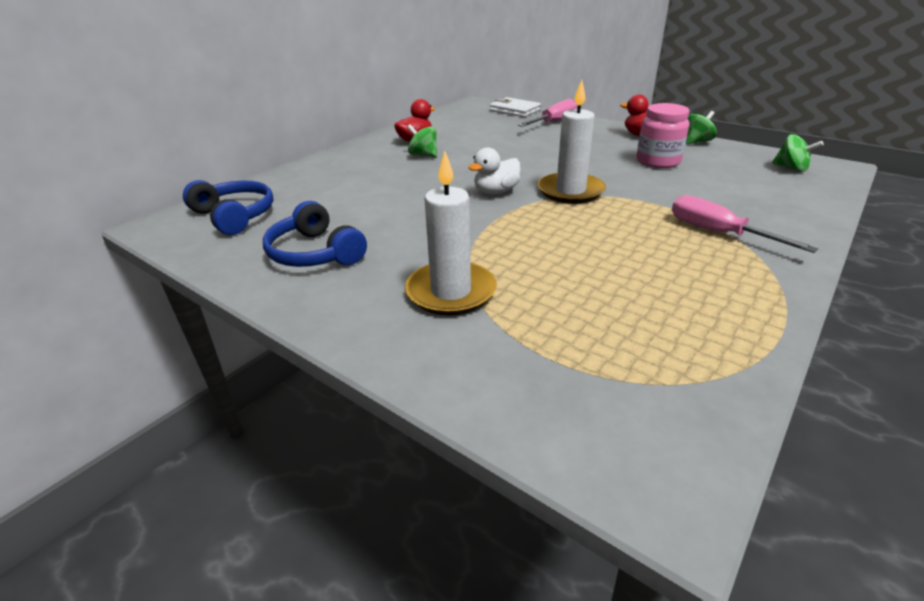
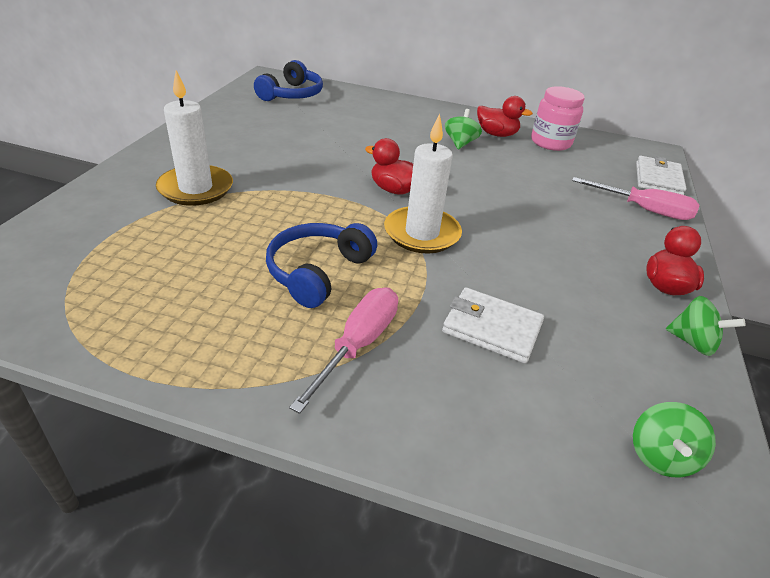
camera: 65 degrees right, 5 degrees up
(315, 253) = (244, 130): blue headphones -> blue headphones (318, 272)
(496, 192) = (394, 190): white duck -> red duck
(658, 161) = (568, 299): pink jar -> pink jar (550, 142)
(691, 187) = (492, 328): none -> white wallet

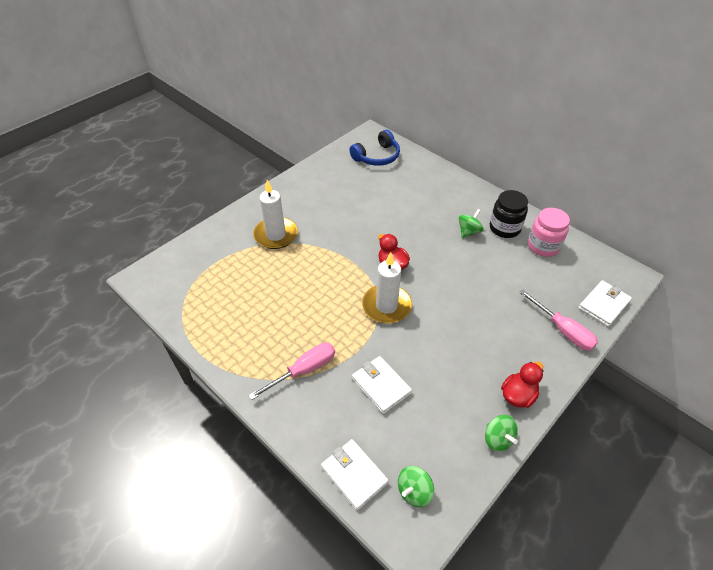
camera: 30 degrees right, 10 degrees up
(318, 272) = (310, 317): blue headphones -> none
(496, 134) = (504, 228): red duck -> black jar
(556, 470) = (354, 475): none -> white wallet

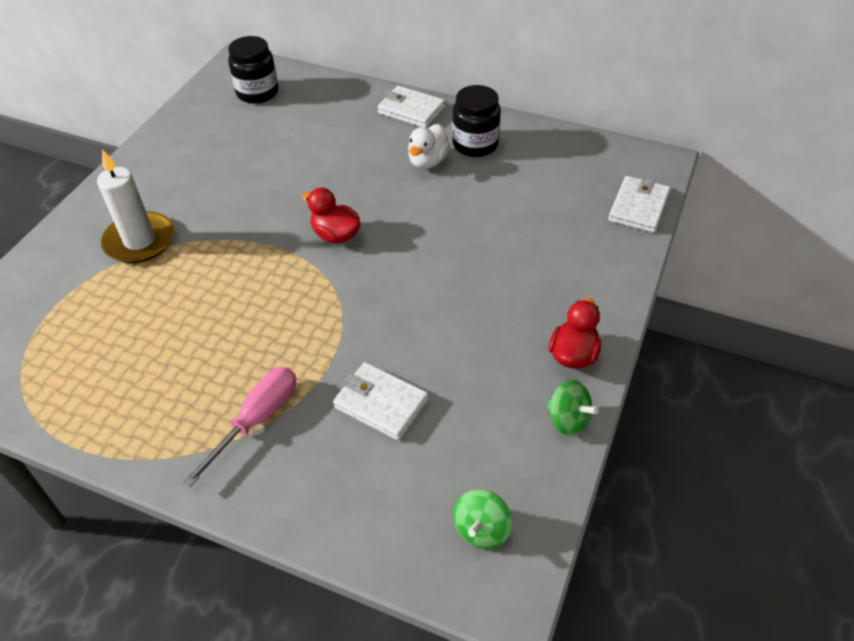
camera: 20 degrees left, 0 degrees up
(354, 475) = (387, 538): white wallet -> white wallet (411, 110)
(377, 156) = (257, 93): blue headphones -> black jar
(386, 306) = (348, 292): white candle -> none
(468, 232) = (428, 161): green spinning top -> white duck
(543, 246) = (534, 154): pink jar -> none
(563, 330) = (599, 254): pink screwdriver -> none

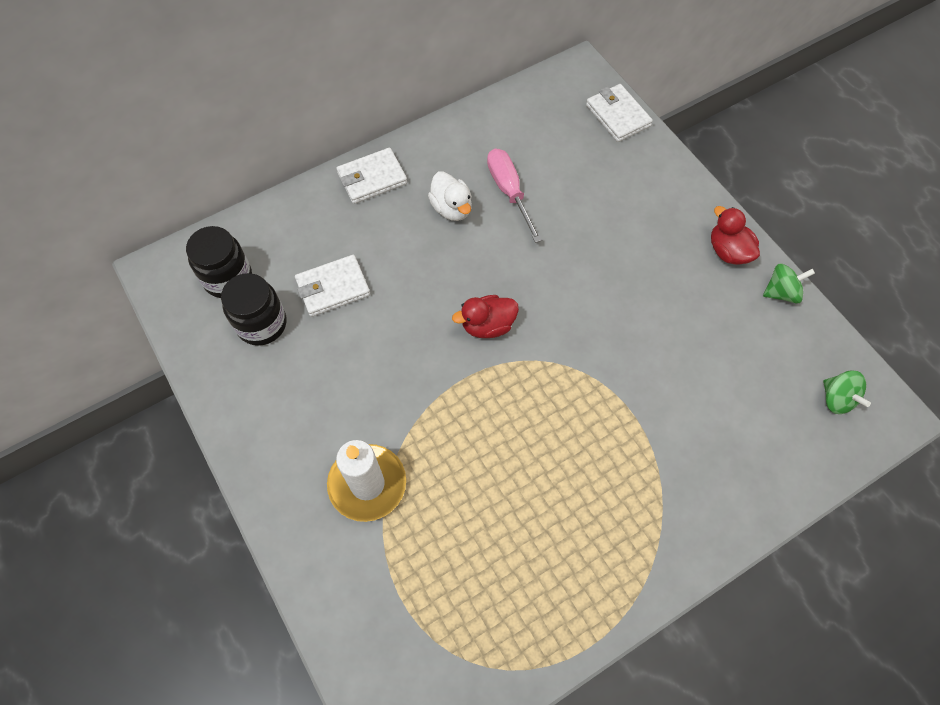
camera: 55 degrees left, 15 degrees up
(257, 419) = (652, 490): pink screwdriver -> pink screwdriver (509, 192)
(381, 403) = (692, 396): white wallet -> white wallet (333, 287)
(475, 144) = (459, 164): black jar -> black jar (262, 324)

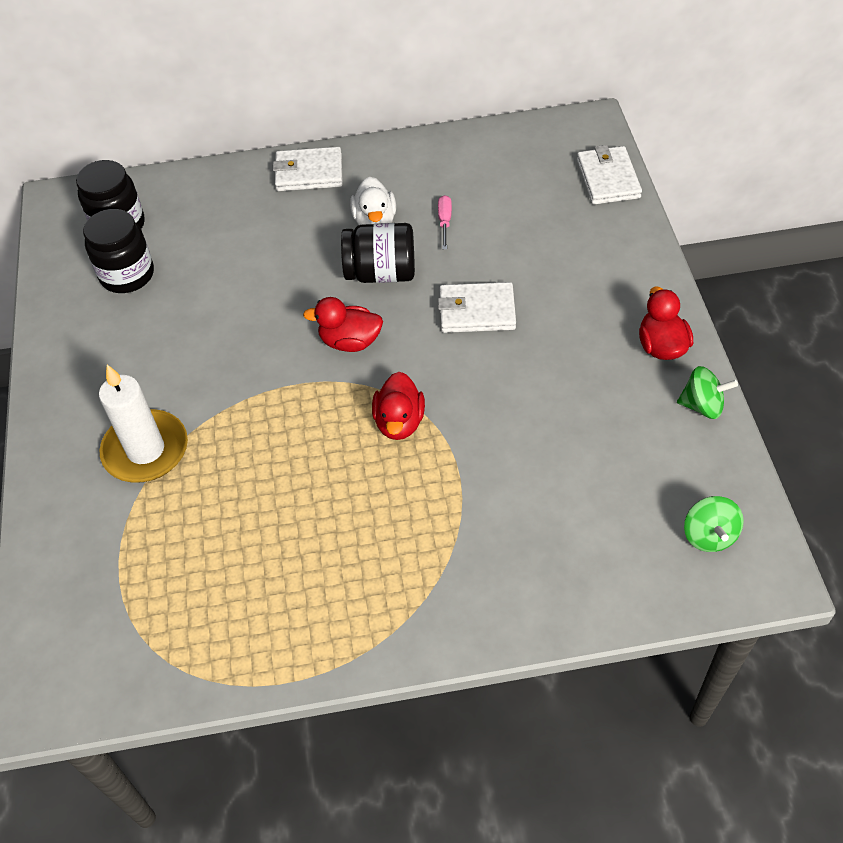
camera: 25 degrees right, 10 degrees down
(333, 287) = (213, 262): white wallet -> white wallet (477, 311)
(481, 254) = (381, 273): none -> black jar
(509, 192) = (444, 222): pink screwdriver -> pink screwdriver, size x0.54
(564, 384) = (399, 422): none -> red duck

